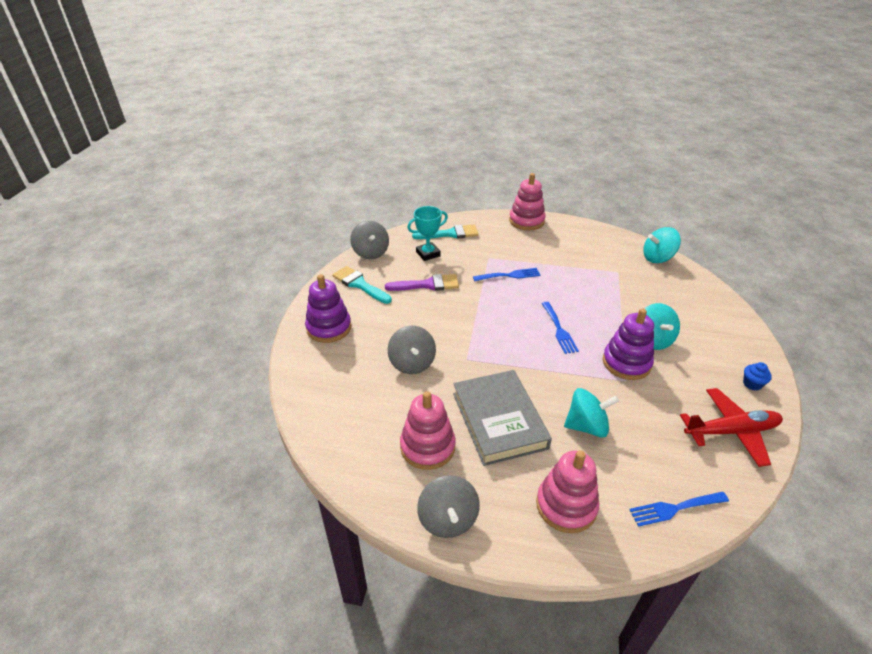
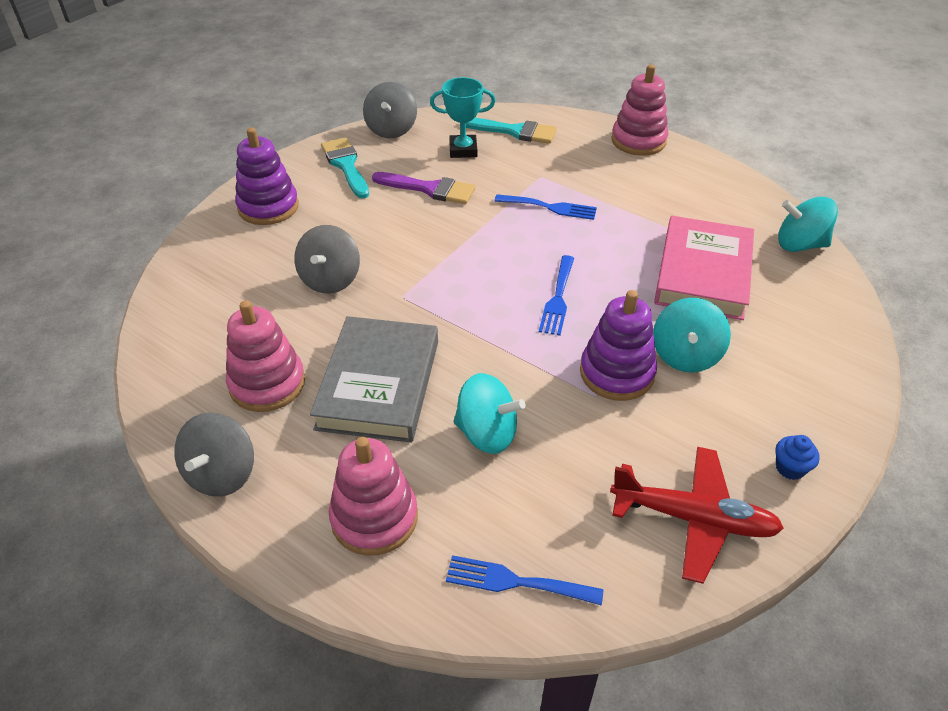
camera: 25 degrees right, 5 degrees up
(623, 289) = (703, 273): none -> pink book

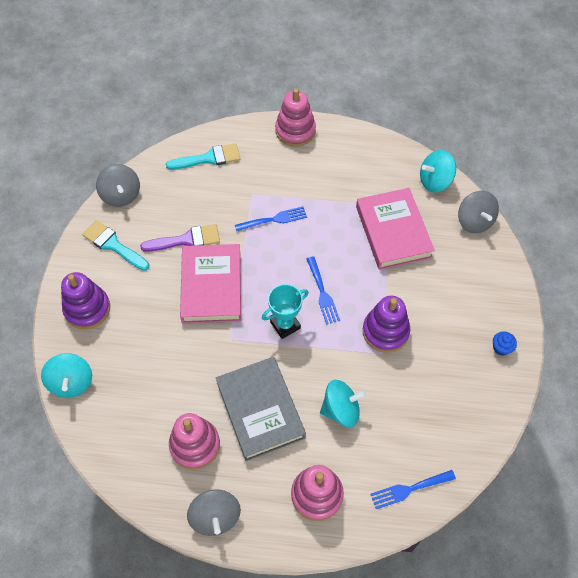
camera: 30 degrees left, 15 degrees up
(330, 279) = (175, 348): grey spinning top -> grey spinning top (474, 221)
(423, 239) = (211, 286): none -> pink book
(463, 150) = (185, 193): turquoise trophy -> turquoise trophy (285, 325)
(685, 355) = (414, 299): turquoise spinning top -> turquoise spinning top (71, 382)
(694, 519) = (471, 405): red plane -> none

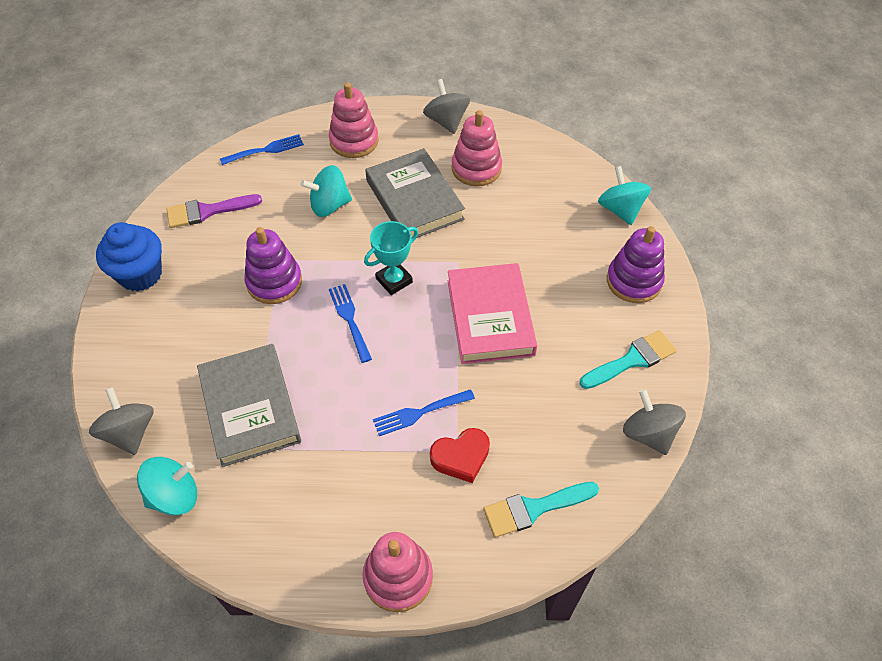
camera: 175 degrees right, 5 degrees down
(113, 245) = (632, 360): turquoise brush -> turquoise brush turned 60 degrees counterclockwise
(186, 240) = (536, 374): purple brush -> purple brush (207, 211)
(249, 190) = (461, 457): none -> red heart
(393, 231) = (250, 408): pink book -> grey book
(501, 348) = (140, 274): blue cupcake -> blue cupcake, size x2.23

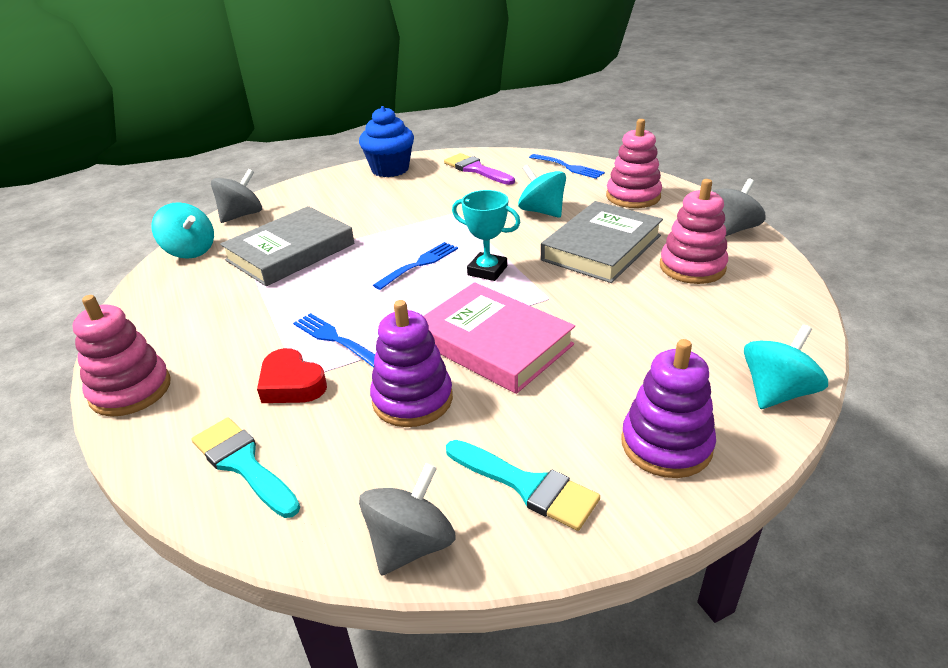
camera: 65 degrees right, 20 degrees down
(274, 282) = (430, 218): purple stacking toy -> purple stacking toy (412, 399)
(490, 317) = (493, 343): pink book -> pink book turned 75 degrees clockwise

